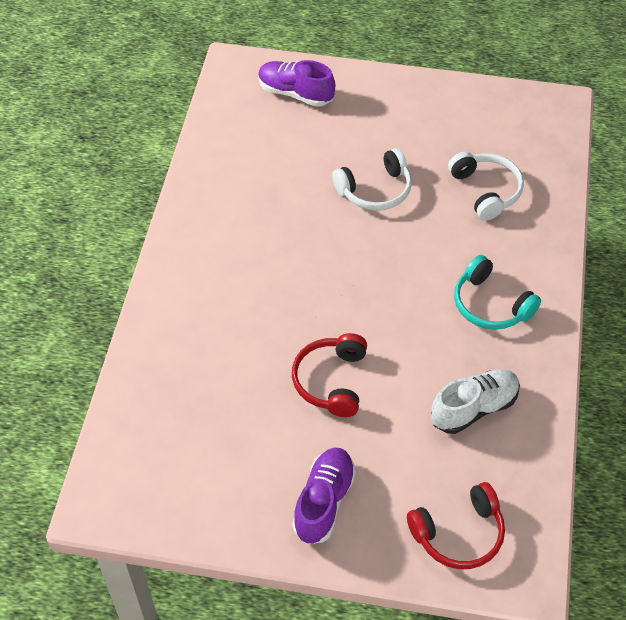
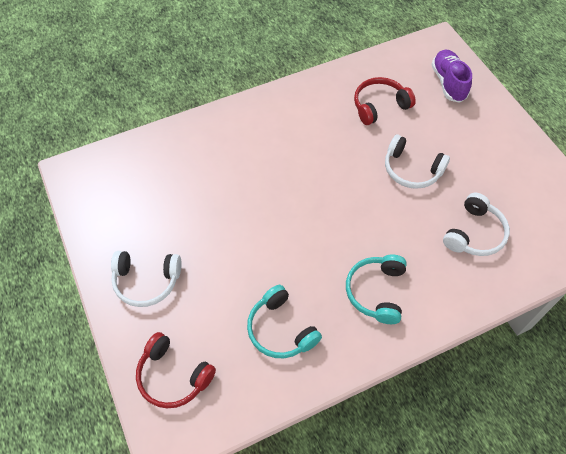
camera: 55 degrees right, 5 degrees up
(324, 502) = (146, 281): purple shoe -> white headphones
(331, 381) = (239, 233): red headphones -> red headphones (379, 106)
(474, 408) = (280, 329): white shoe -> turquoise headphones

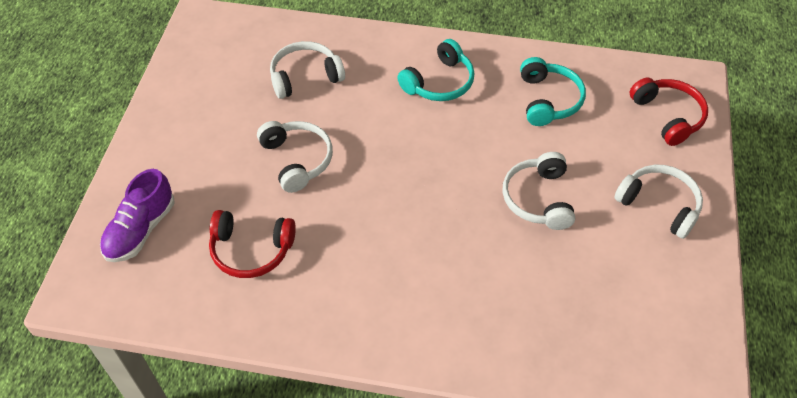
camera: 145 degrees left, 5 degrees down
(235, 235) = (538, 199): none -> white headphones

